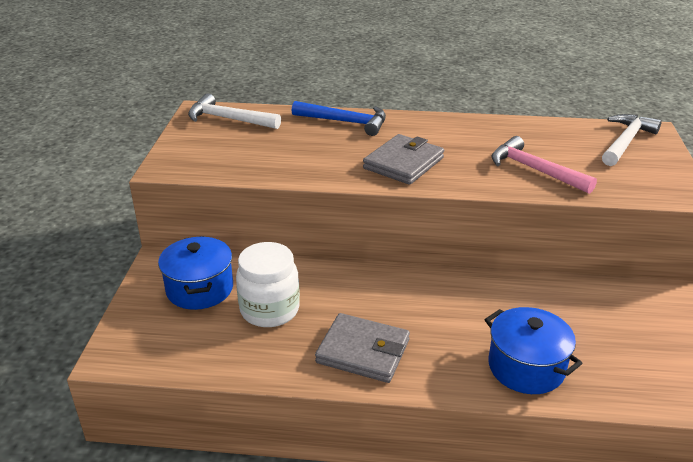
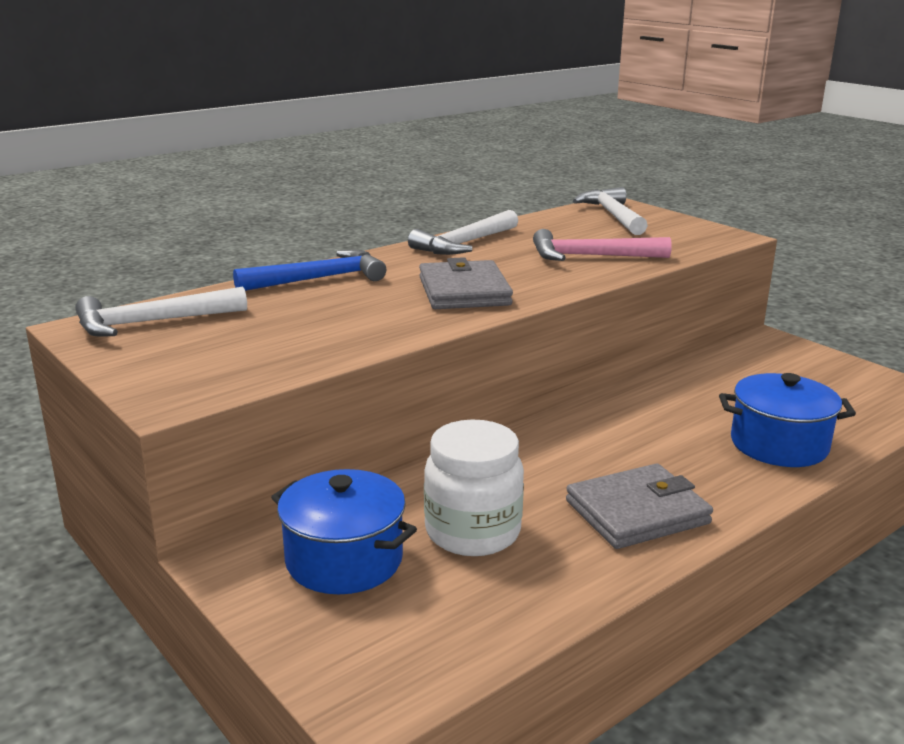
camera: 45 degrees left, 10 degrees down
(472, 127) = (464, 244): none -> white hammer

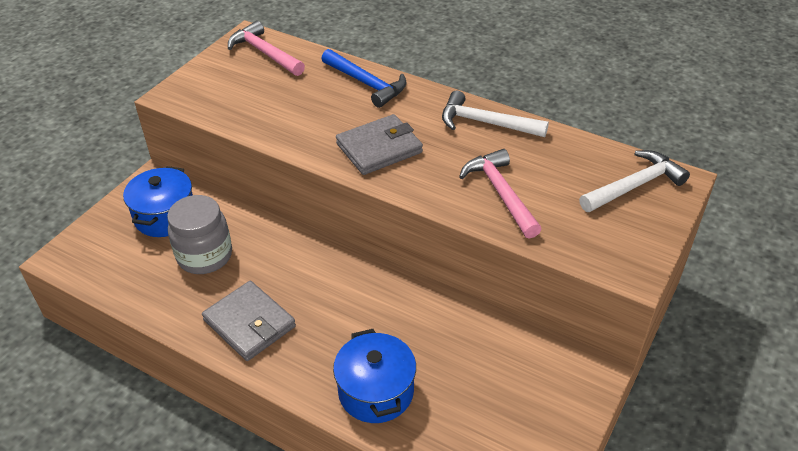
camera: 70 degrees right, 20 degrees up
(152, 322) = (264, 53): white hammer -> pink hammer
(472, 532) = (205, 256): white jar -> grey jar

